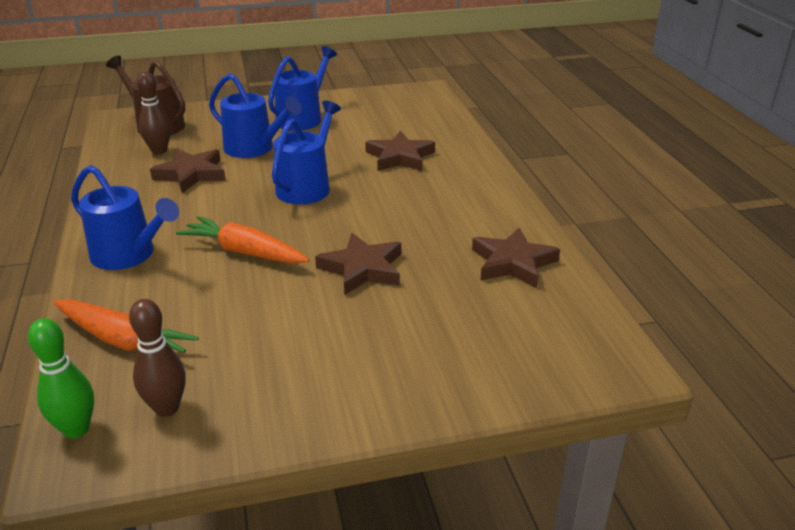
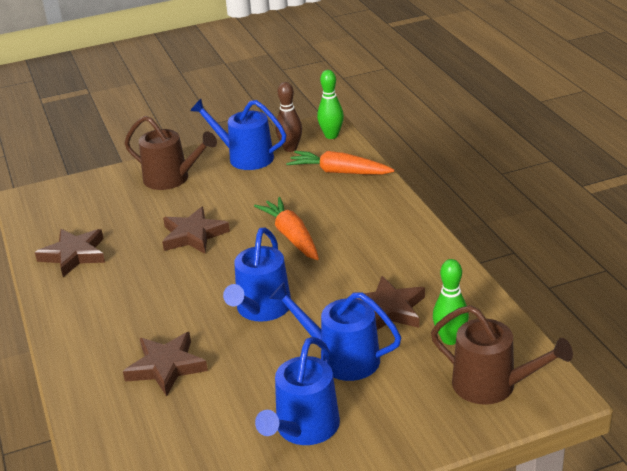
camera: 175 degrees right, 0 degrees up
(128, 255) = (382, 222): blue watering can -> blue watering can (245, 157)
(159, 151) = (450, 339): brown bowling pin -> green bowling pin
(244, 252) = (291, 236): orange carrot -> orange carrot turned 135 degrees counterclockwise
(386, 370) = (171, 179): none -> brown watering can

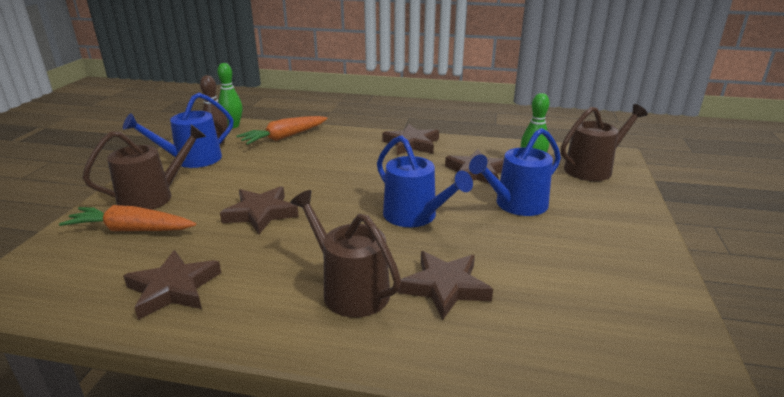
camera: 60 degrees left, 5 degrees down
(128, 325) = (350, 290): none -> brown watering can
(291, 236) = (335, 176): orange carrot -> orange carrot (131, 230)
(304, 428) = (592, 245): blue watering can -> none
(412, 245) = (411, 144): none -> brown star

